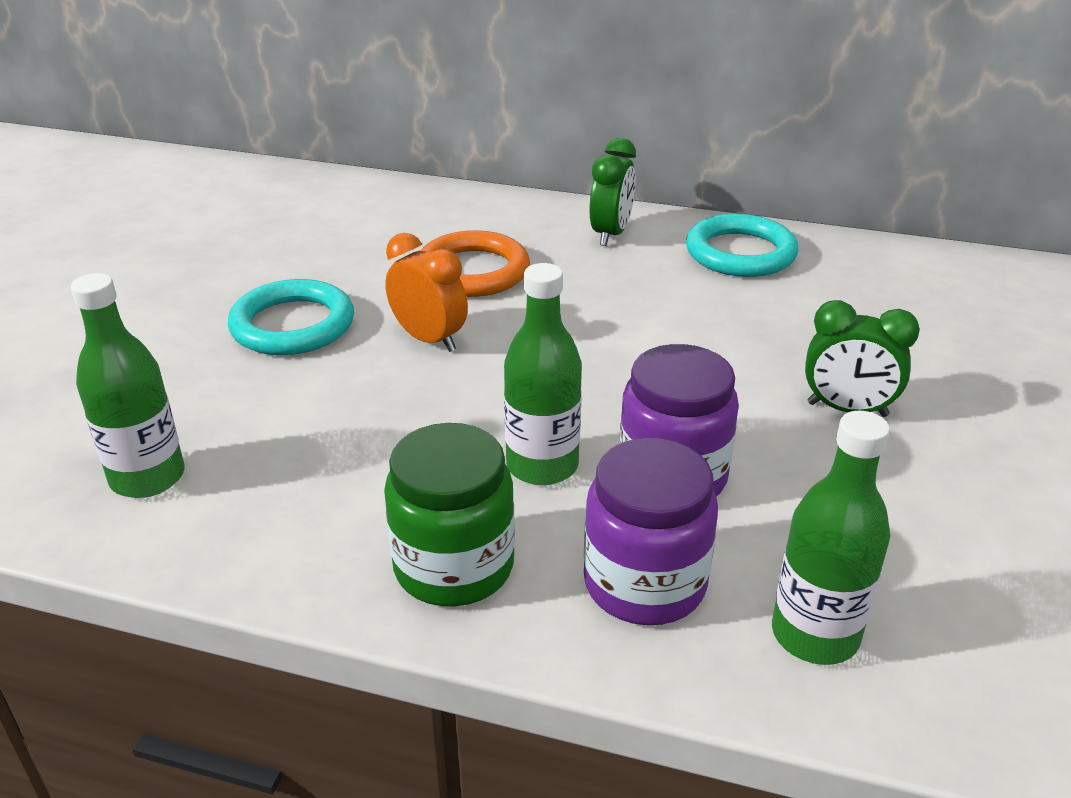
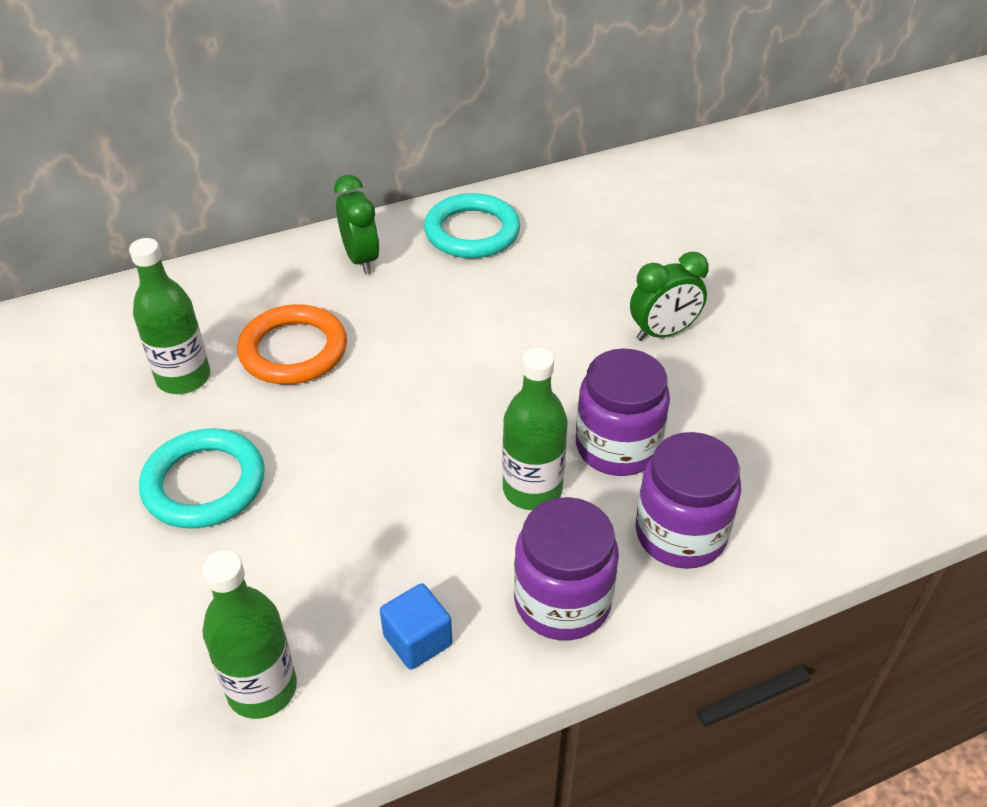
camera: 40 degrees left, 10 degrees up
(297, 517) = (417, 640): none -> blue cube
(429, 339) = (334, 433): orange clock -> none
(454, 566) = (562, 601): green jar -> purple jar
(815, 635) = (794, 505): green bottle -> green bottle (183, 378)

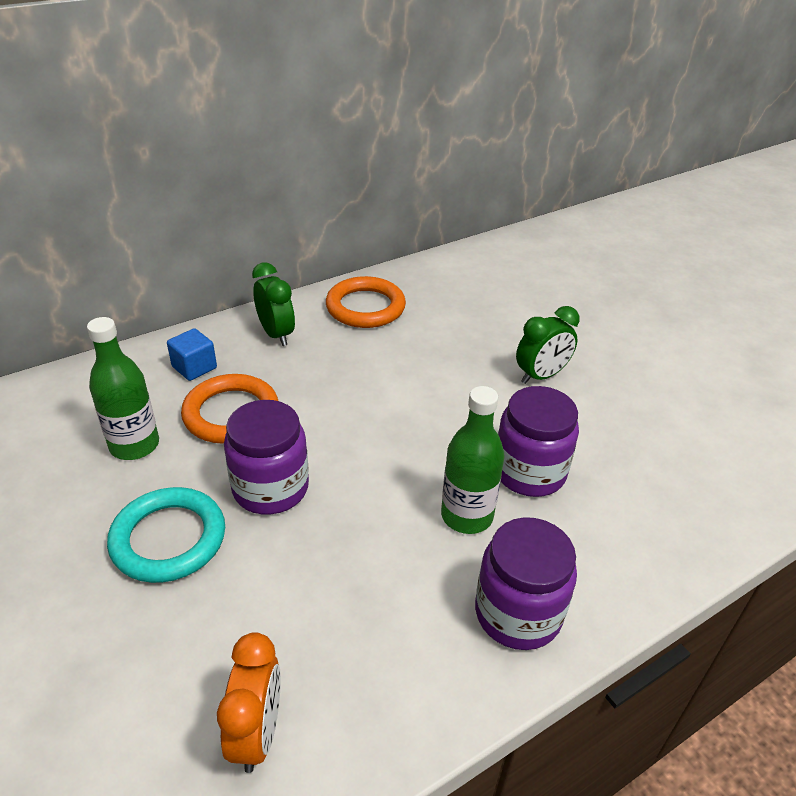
camera: 10 degrees left, 5 degrees down
(262, 689) = (257, 733): green bottle -> orange clock
(417, 640) = (396, 665): blue cube -> blue cube (194, 367)
(472, 232) = (365, 307): turquoise ring -> orange ring
(680, 534) = (602, 542): purple jar -> purple jar (270, 488)

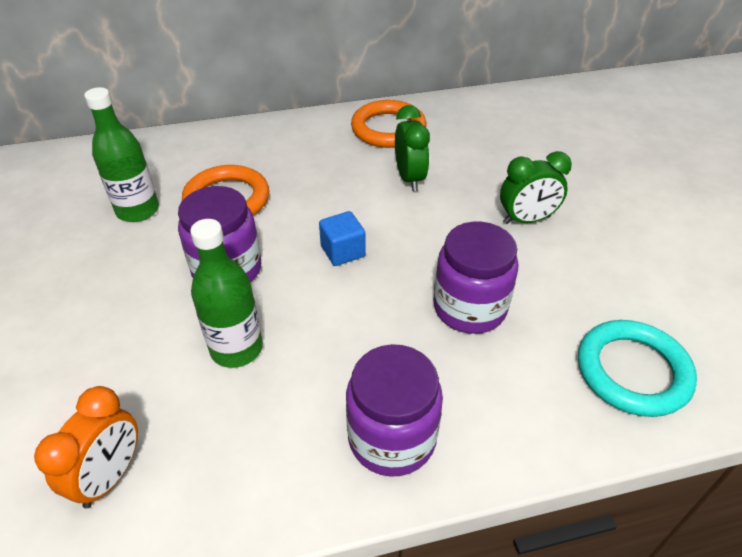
camera: 20 degrees right, 5 degrees up
(168, 539) = (124, 293): turquoise ring -> turquoise ring (632, 371)
(194, 367) = (217, 156): blue cube -> blue cube (343, 251)
(276, 334) = (298, 139): green clock -> green clock (410, 178)
(467, 516) = (388, 334): green bottle -> green bottle (236, 348)

